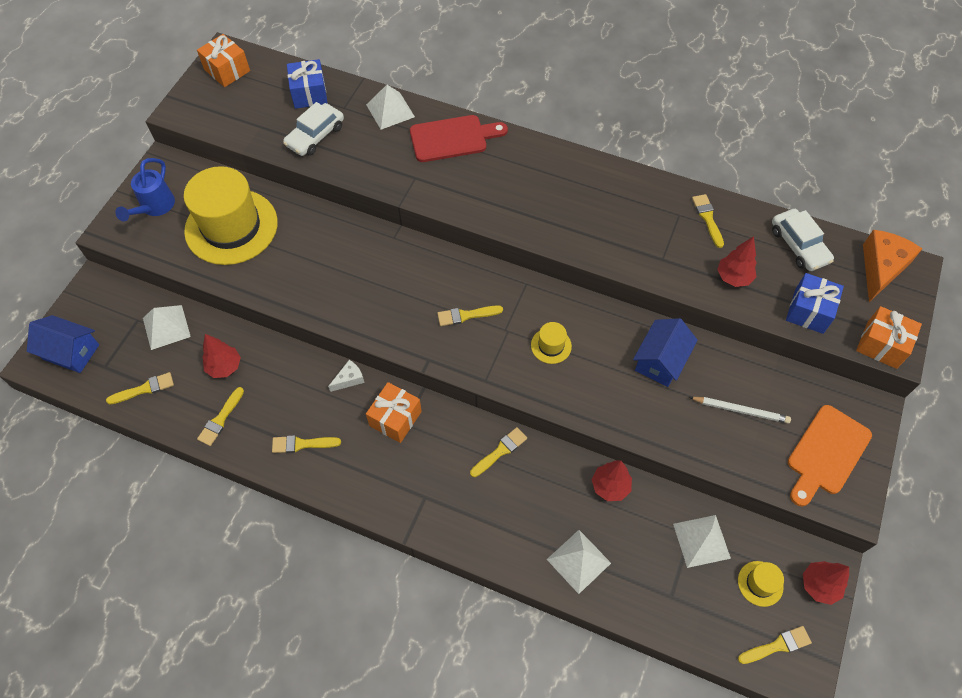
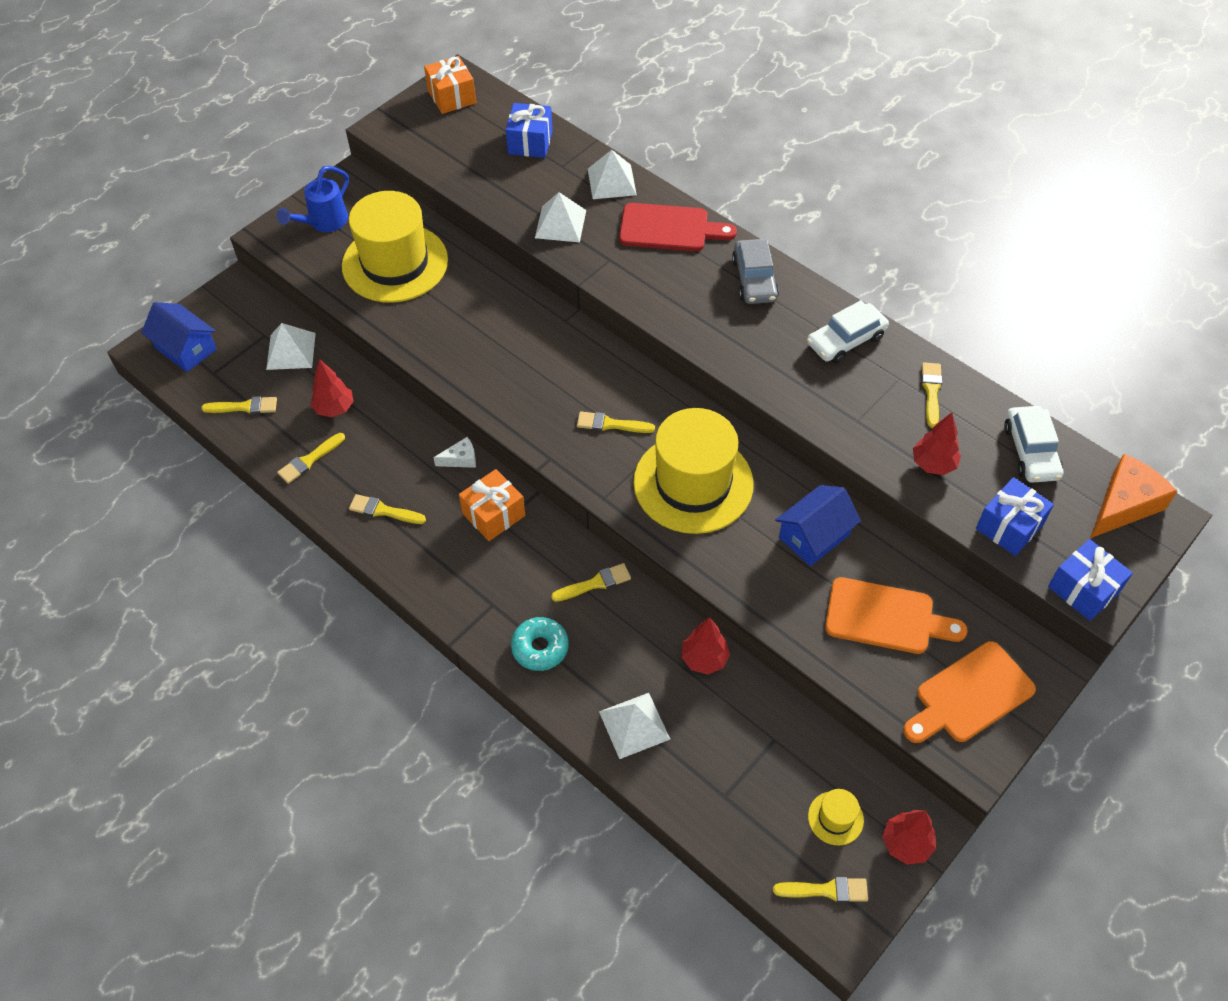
camera: 20 degrees right, 5 degrees down
(315, 136) = (518, 188): white car -> white car (846, 340)
(478, 521) = (540, 648): none -> turquoise donut
(537, 163) = (754, 279): none -> grey car
(551, 345) = (693, 483): yellow hat -> yellow hat, size x2.44
(701, 541) = (785, 750): white pyramid -> white pyramid (560, 224)
(740, 410) = (886, 617): white pencil -> orange cutting board
(881, 345) = (1083, 589): orange gift -> blue gift

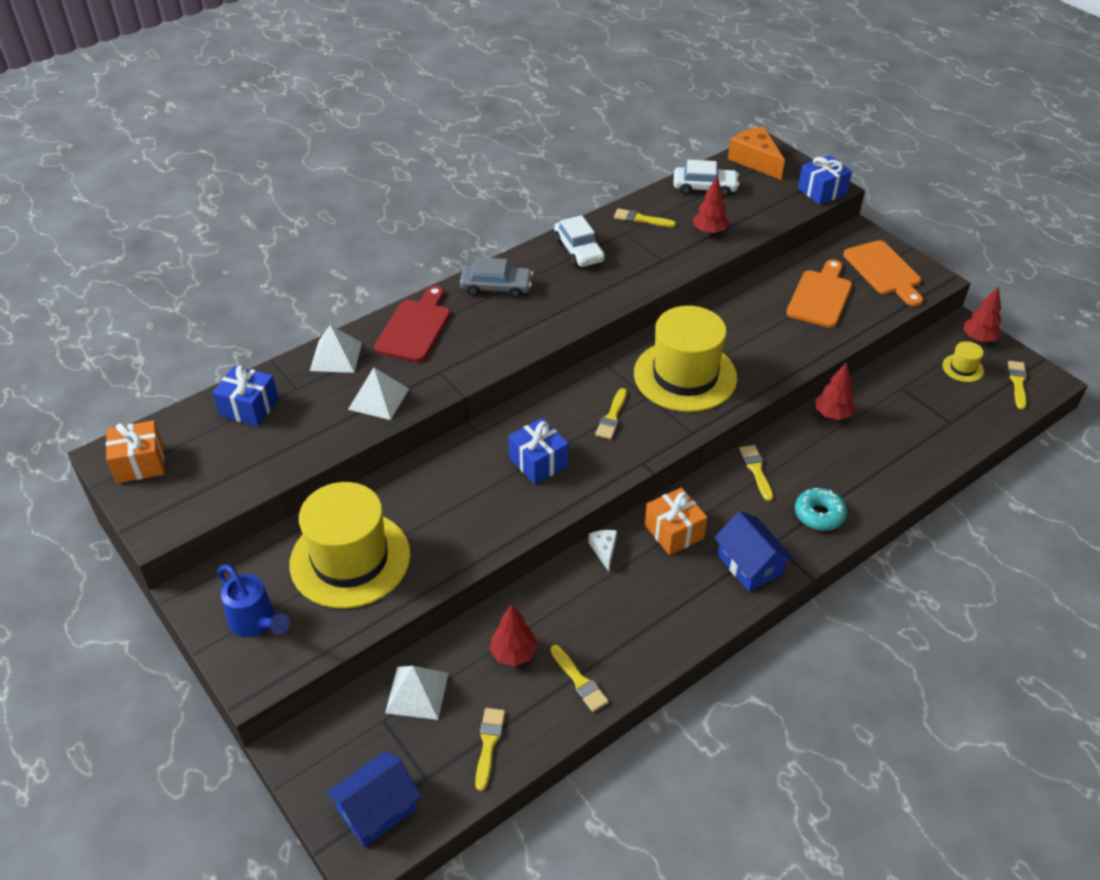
camera: 80 degrees left, 10 degrees down
(383, 511) = (656, 618): yellow brush -> none
(634, 725) = (892, 464): white pyramid -> none
(814, 536) = (745, 318): blue house -> blue house (749, 564)
(1009, 526) = (768, 210): blue gift -> blue gift (538, 462)

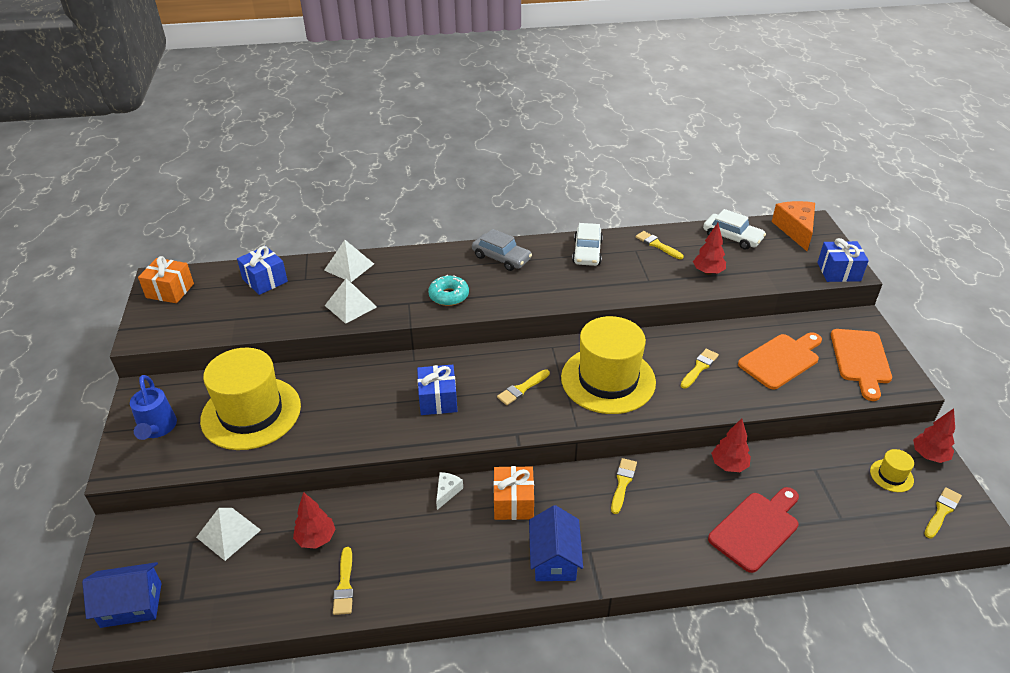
camera: 30 degrees right, 5 degrees down
(415, 327) = (419, 266): red cutting board -> red cutting board (756, 528)
(488, 744) = (242, 598): yellow brush -> yellow brush (699, 367)
(819, 514) = (649, 545): turquoise donut -> turquoise donut (449, 296)

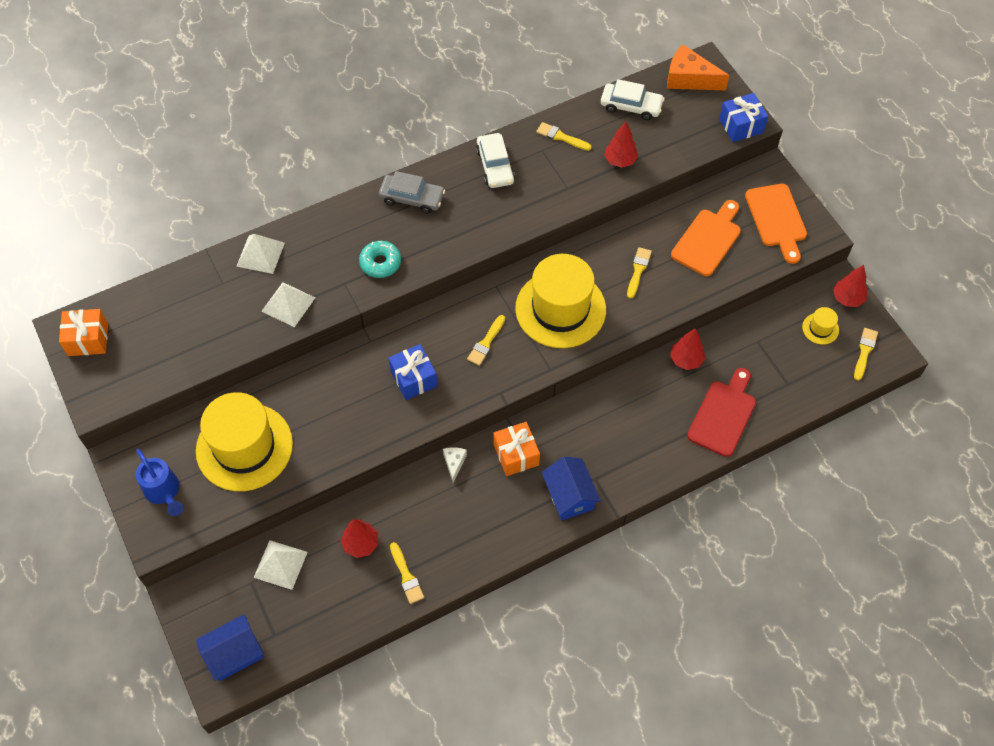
camera: 20 degrees left, 20 degrees up
(265, 280) = (181, 297): blue gift -> none
(622, 483) = (602, 406): yellow brush -> none
(795, 230) = (689, 79): orange cheese -> orange cheese turned 45 degrees counterclockwise

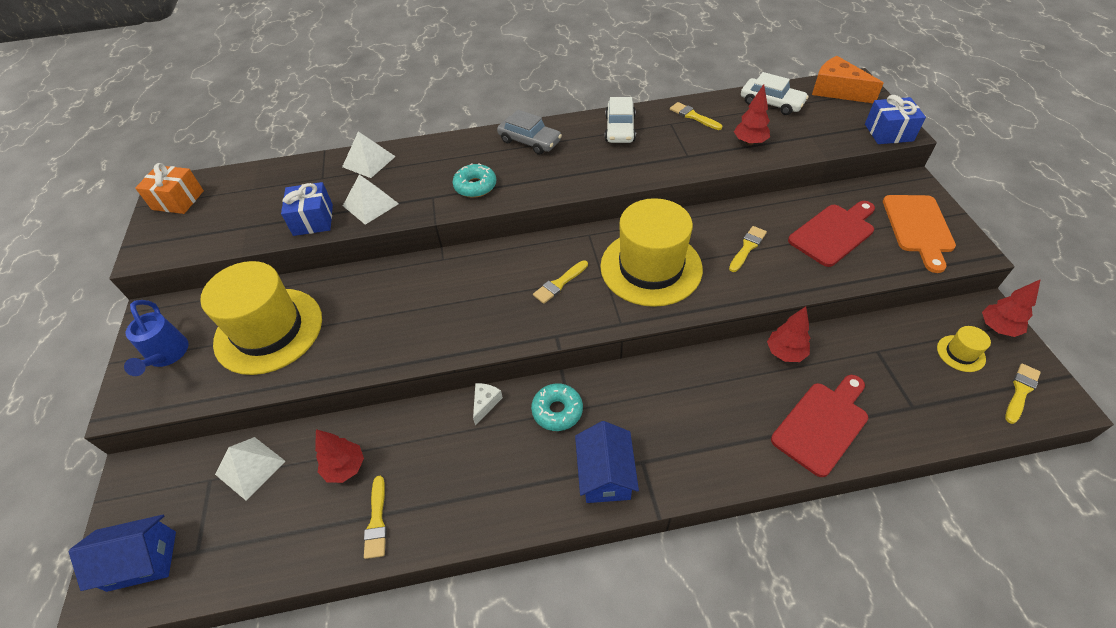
camera: 20 degrees right, 10 degrees down
(413, 378) = (469, 302): blue gift -> blue gift (313, 220)
(516, 455) = (557, 411): orange gift -> turquoise donut
(708, 239) = (833, 233): orange cutting board -> red cutting board

